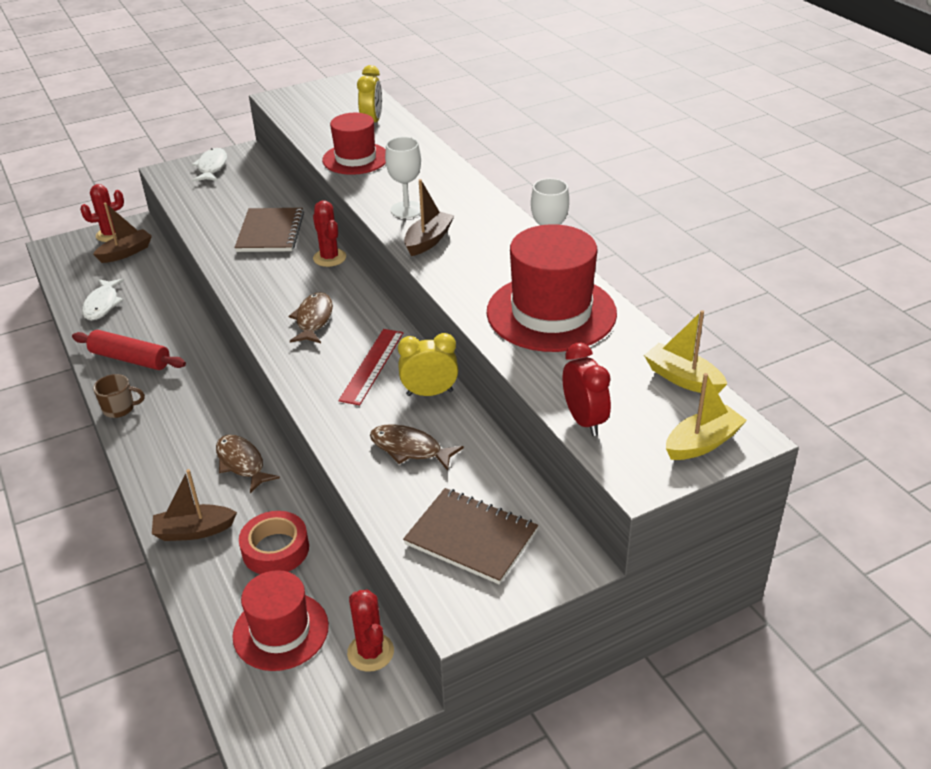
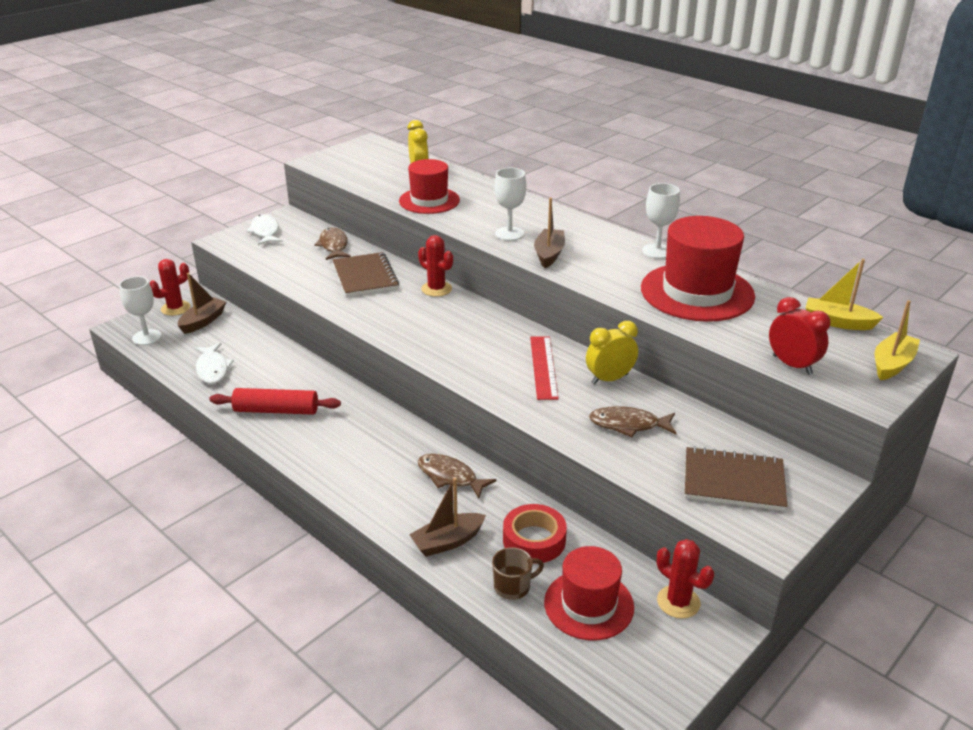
camera: 20 degrees left, 5 degrees down
(67, 261) = (147, 337): none -> white goblet
(119, 408) = (297, 454): brown mug -> brown mug (513, 587)
(313, 319) = (462, 340): brown fish -> brown fish (333, 245)

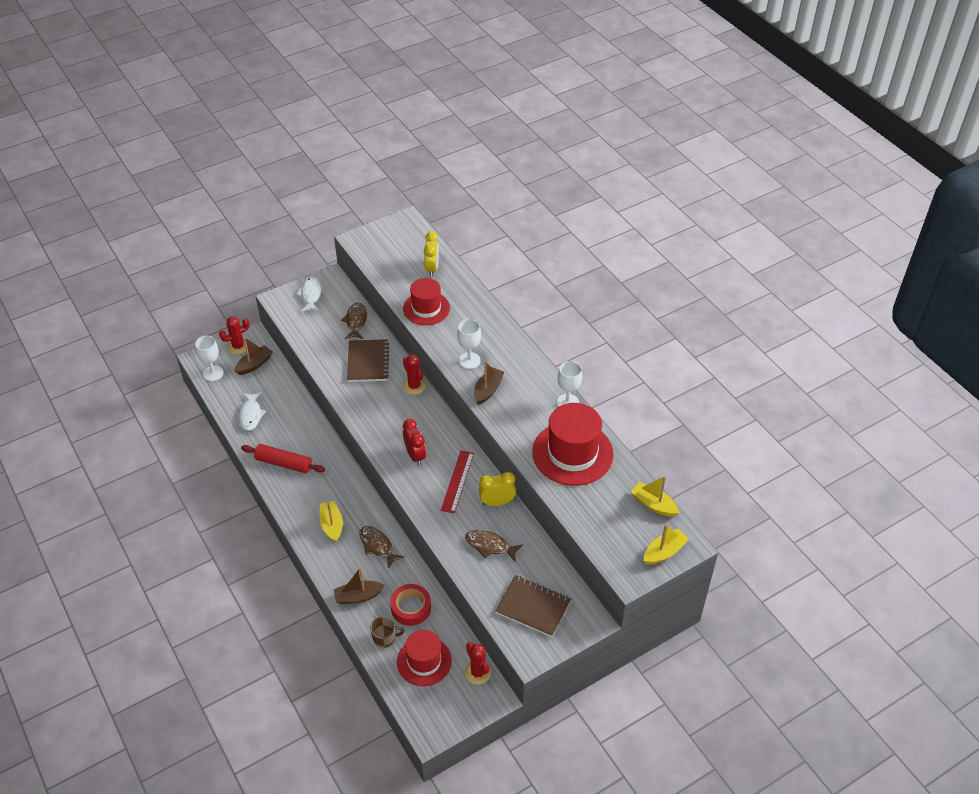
camera: 15 degrees right, 15 degrees up
(372, 465) = (332, 525): none -> yellow boat
(792, 365) = (596, 538): red clock -> red clock (415, 455)

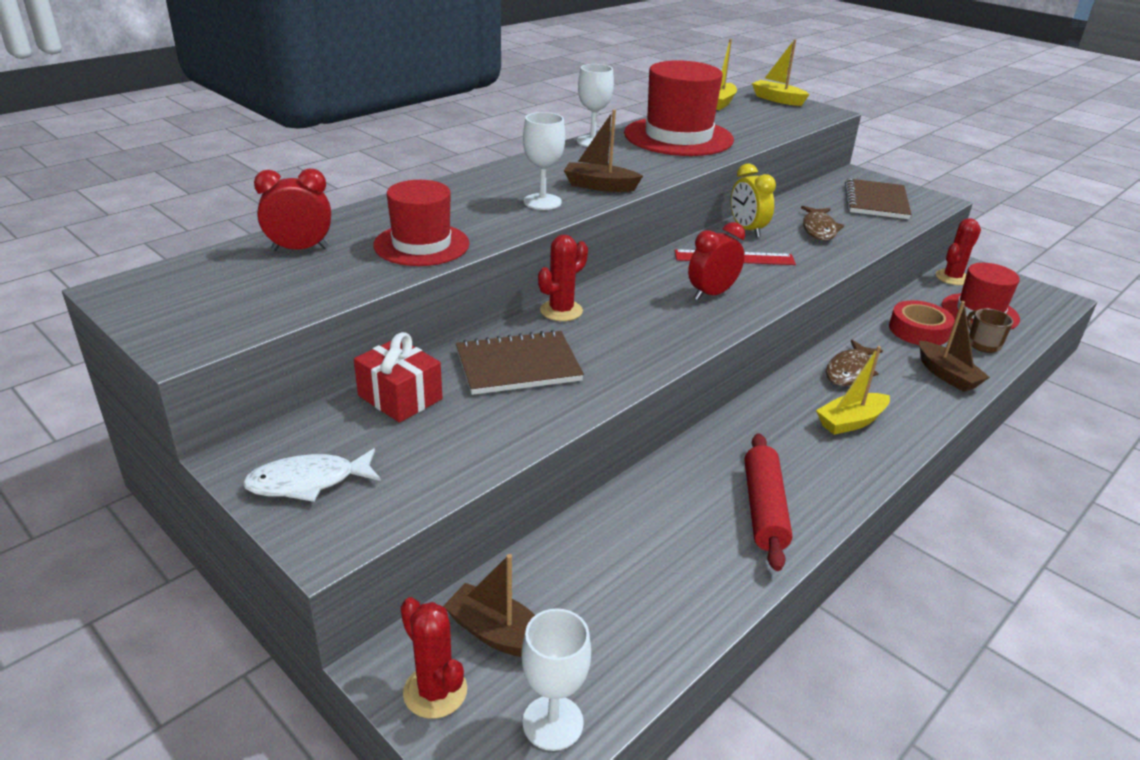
camera: 105 degrees left, 15 degrees down
(251, 415) = (663, 596): white fish -> none
(356, 321) = (400, 397): brown fish -> red gift
(432, 268) = (300, 249): yellow clock -> red clock

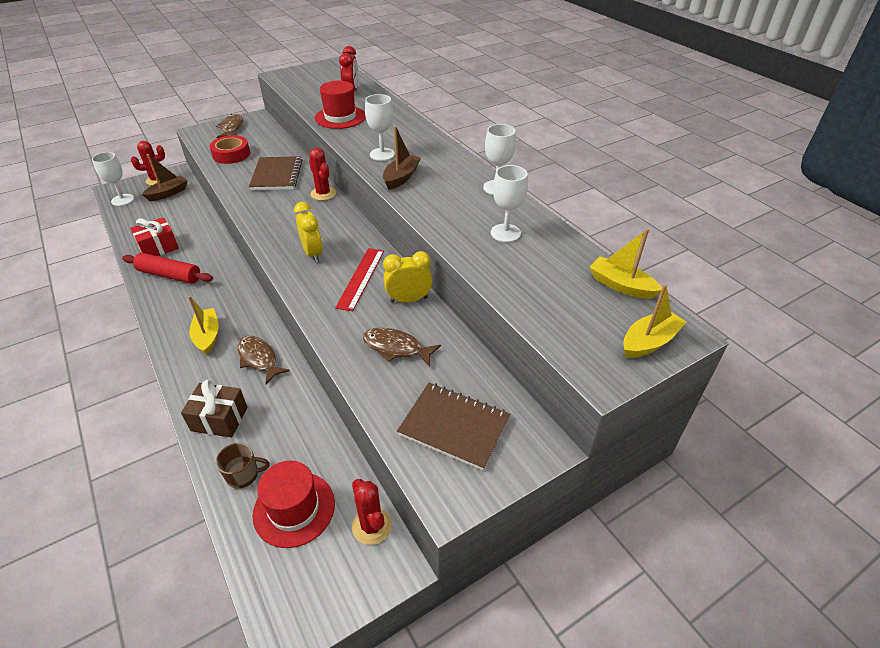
camera: 105 degrees right, 10 degrees up
(308, 482) = (231, 128): white fish -> brown fish
(400, 397) = (272, 146): red gift -> red gift (158, 247)
(678, 137) = (505, 233): red hat -> white goblet
(711, 294) = (313, 253): red clock -> yellow clock
(918, 330) = (288, 433): red tape -> red tape (231, 154)
(947, 375) = (219, 419): brown boat -> brown gift

